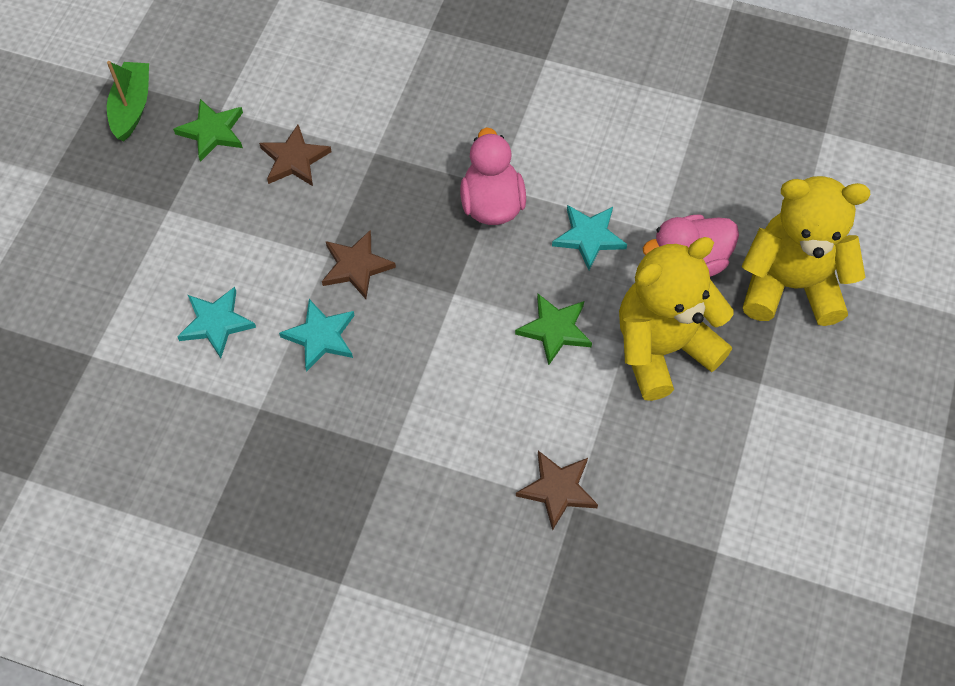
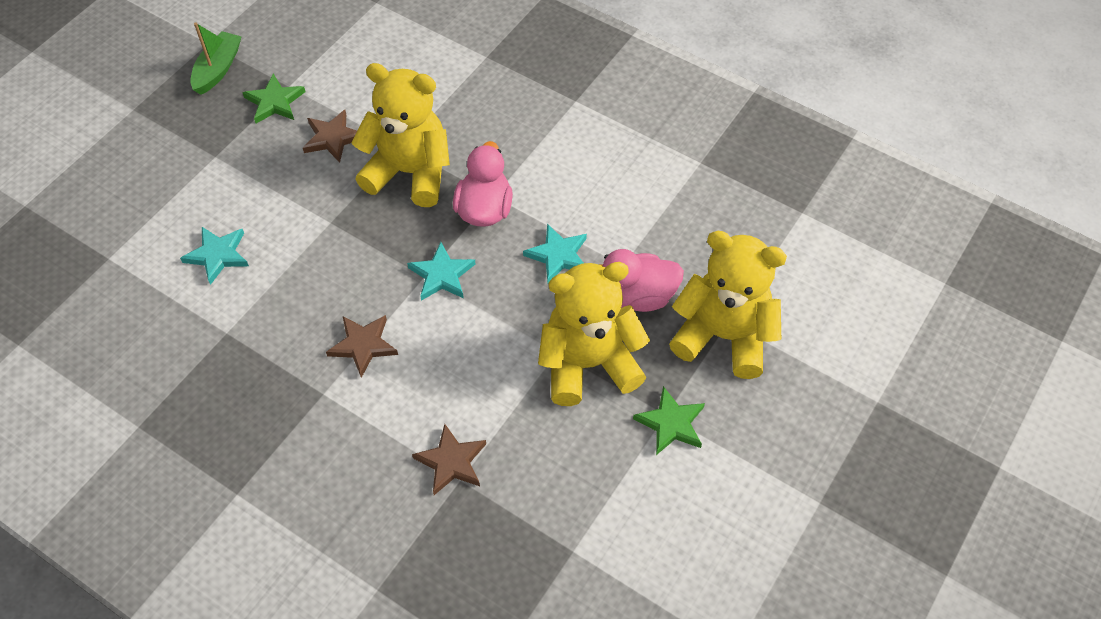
camera: 15 degrees right, 5 degrees down
(320, 337) = (299, 286): turquoise star -> turquoise star (441, 275)
(356, 266) = (350, 235): brown star -> brown star (363, 345)
(395, 180) = (409, 172): none -> yellow teddy bear
(555, 329) = (499, 326): green star -> green star (671, 423)

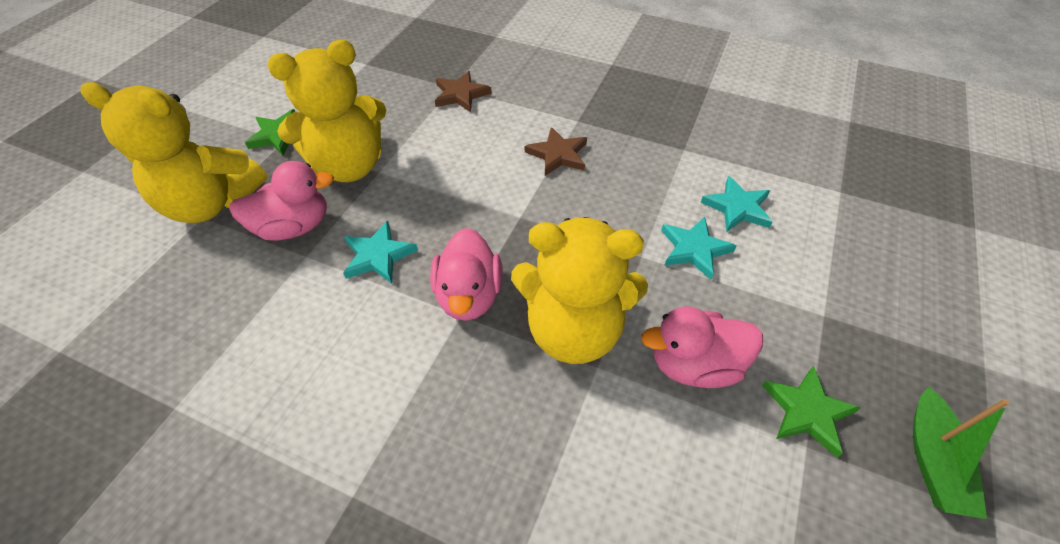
camera: 170 degrees right, 5 degrees down
(332, 138) = (694, 364): brown star -> pink duck
(441, 275) = (502, 220): turquoise star -> turquoise star (694, 249)

